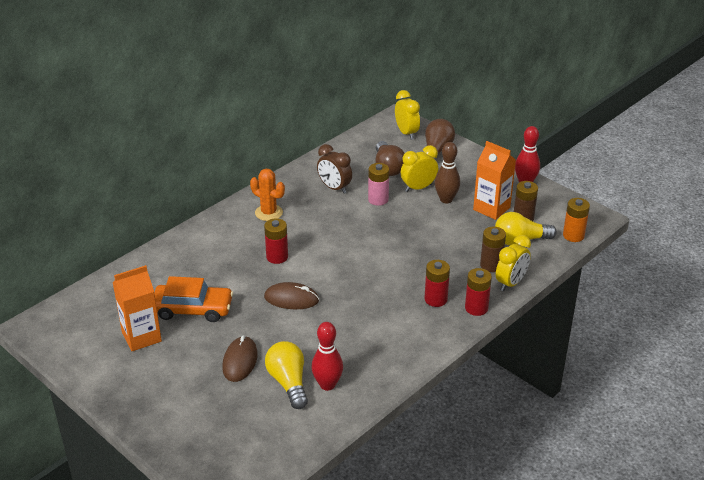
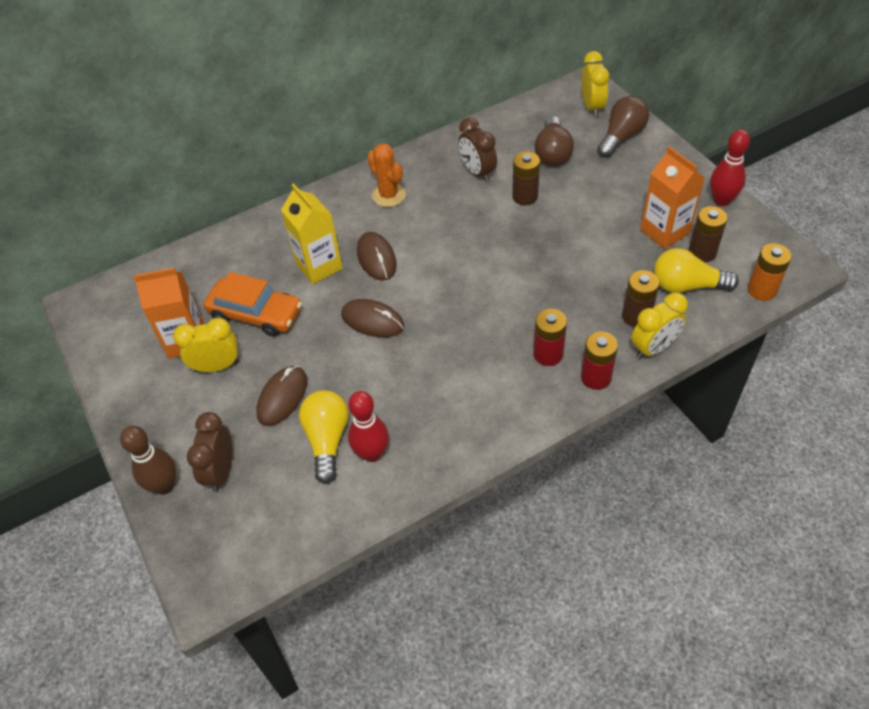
camera: 20 degrees right, 15 degrees up
(210, 418) = (221, 471): none -> brown clock
(232, 269) = (319, 266): none -> yellow carton
(277, 257) = (376, 258): red battery -> brown mouse
(378, 199) = (525, 196): pink battery -> brown battery
(418, 188) = (580, 187): yellow clock -> yellow clock (217, 366)
(446, 199) = (610, 209): brown bowling pin -> brown bowling pin (164, 486)

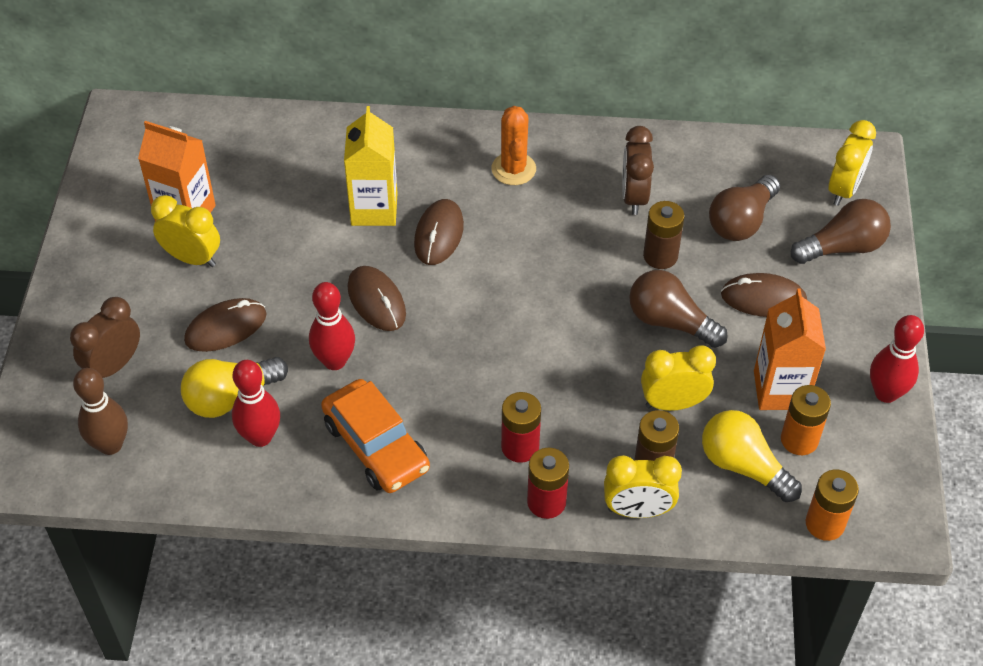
camera: 30 degrees right, 0 degrees up
(164, 486) = (56, 348): brown bowling pin -> brown bowling pin (110, 445)
(256, 314) = (271, 225): orange car -> orange car (376, 446)
(327, 440) = (231, 397): yellow light bulb -> yellow light bulb turned 150 degrees counterclockwise
(379, 374) = (334, 361): none -> red bowling pin
(566, 230) = (670, 322): none -> brown light bulb
(606, 187) = (763, 298): none -> brown mouse
(613, 274) = (673, 403): none -> yellow clock
(702, 252) = (799, 440): brown battery -> orange battery

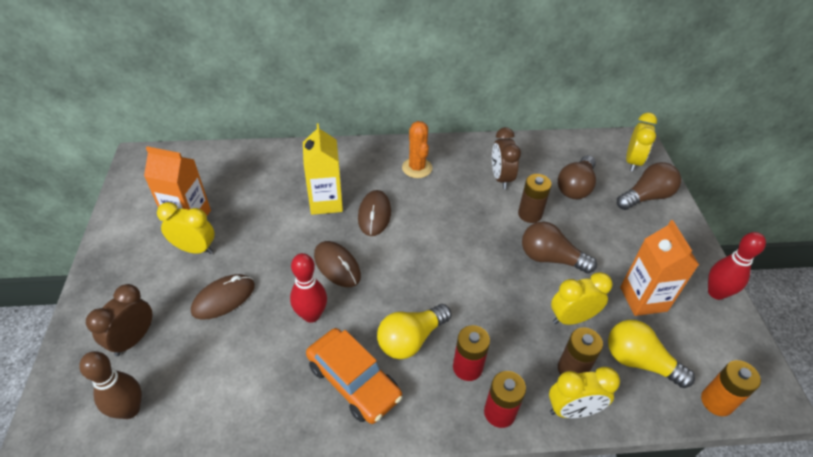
camera: 10 degrees left, 5 degrees down
(231, 397) = (231, 354): yellow light bulb -> yellow light bulb (411, 339)
(260, 437) = (258, 386): red bowling pin -> none
(763, 298) = (608, 235): brown mouse -> none
(799, 440) = (671, 335): orange battery -> none

